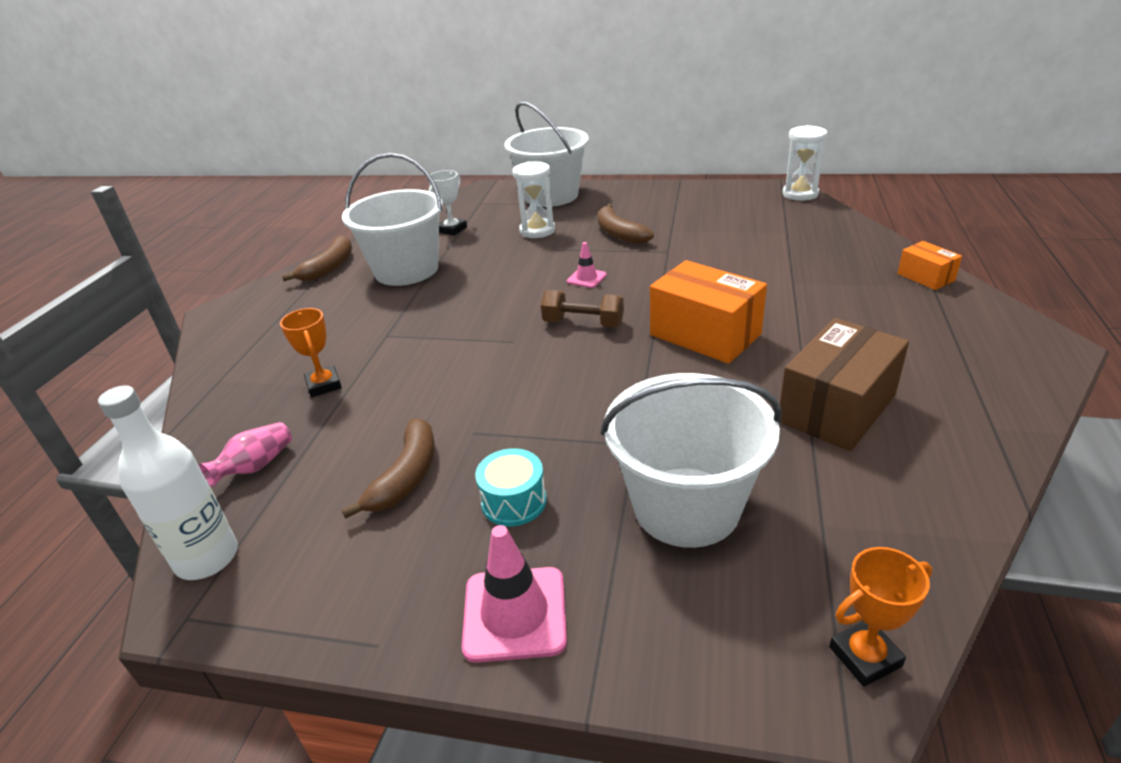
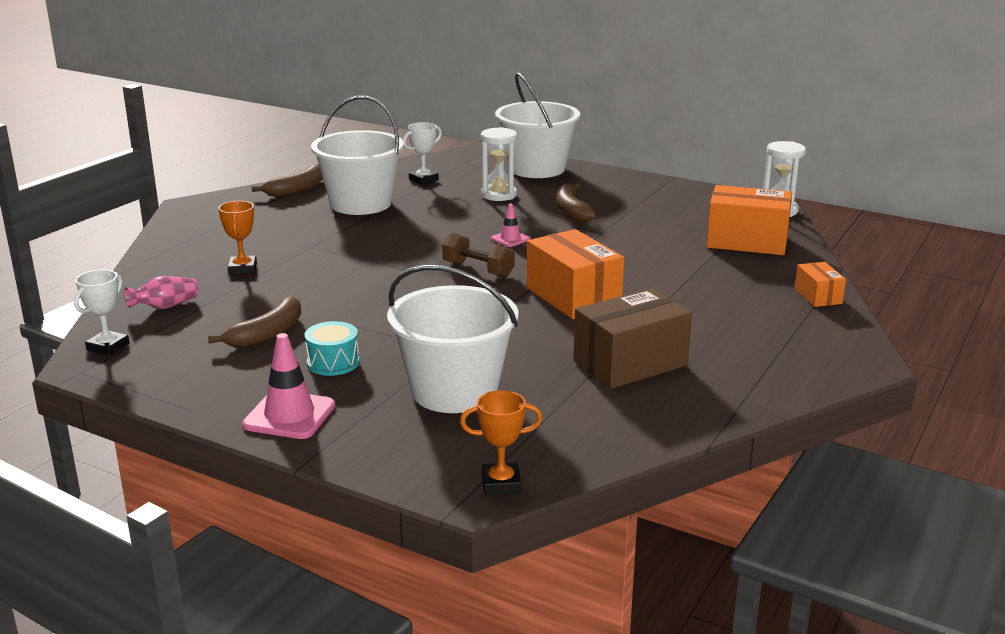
camera: 15 degrees right, 10 degrees down
(207, 558) = (108, 347): white bottle -> white trophy
(805, 232) = (747, 241): none -> orange box

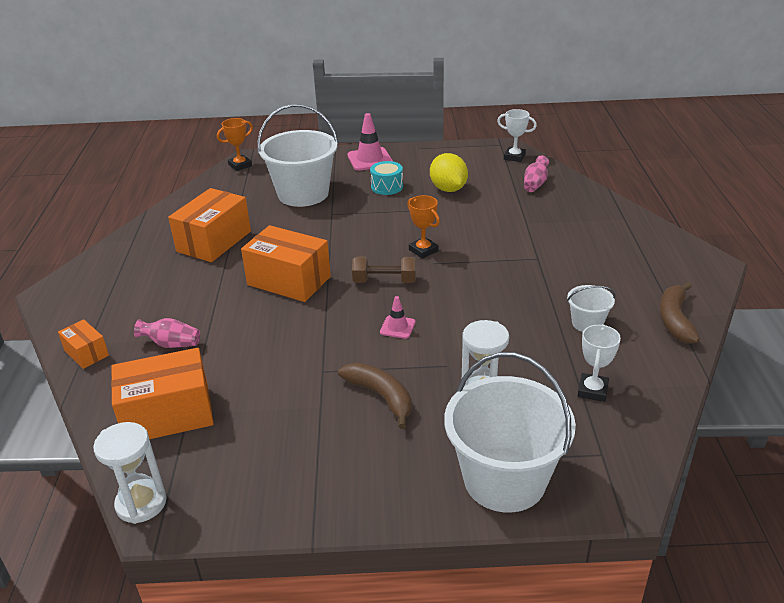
camera: 150 degrees right, 10 degrees up
(108, 347) = (514, 157): white trophy -> white trophy turned 60 degrees counterclockwise
(242, 269) = (545, 222): orange trophy -> orange trophy (423, 250)
(267, 334) = (448, 189): brown banana -> yellow lemon
(360, 204) = (587, 323): white bucket -> white bucket, size x0.46
(630, 363) = (214, 241): brown box -> orange box
(728, 281) = (171, 344): none -> pink vase

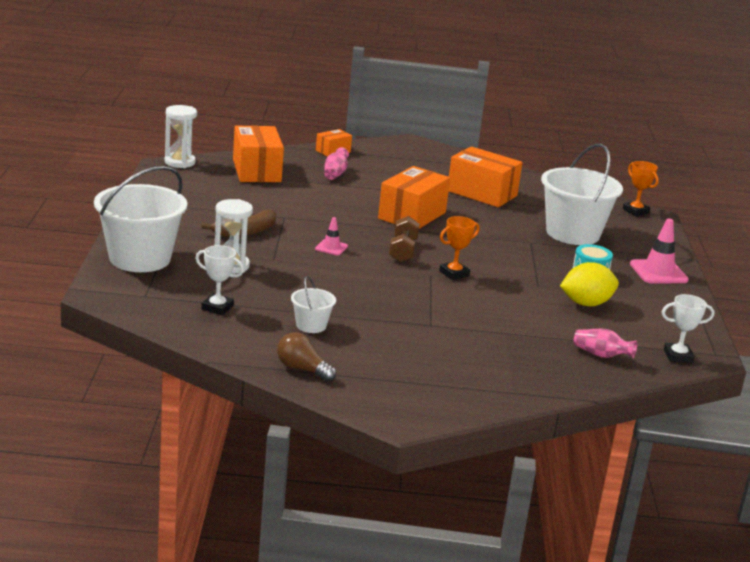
camera: 90 degrees right, 10 degrees down
(514, 157) = (678, 356): white trophy -> white trophy turned 60 degrees clockwise
(675, 320) = (302, 369): brown banana -> brown light bulb

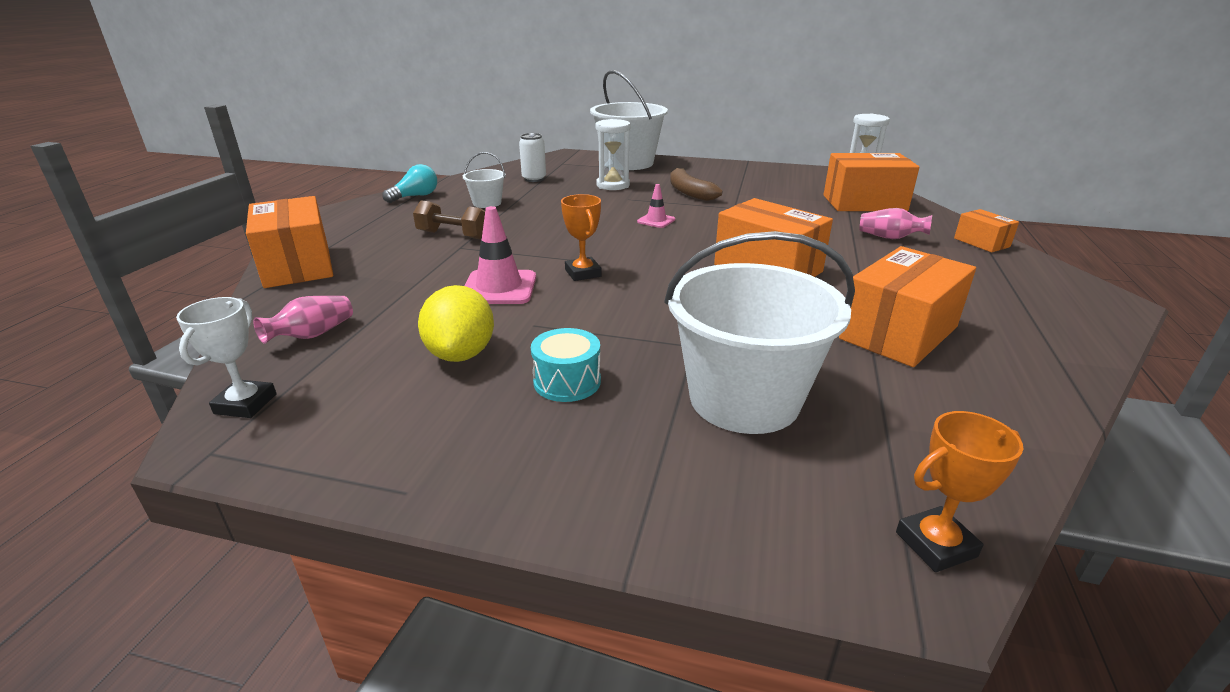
camera: 105 degrees right, 5 degrees up
(217, 308) = (534, 179): white trophy -> white can
(302, 369) = (415, 196): brown light bulb -> turquoise light bulb
(403, 251) = (650, 252): brown dumbbell -> brown dumbbell (453, 235)
(507, 391) = (298, 265): none -> orange box
(658, 272) = (557, 476): pink traffic cone -> pink traffic cone (499, 288)

